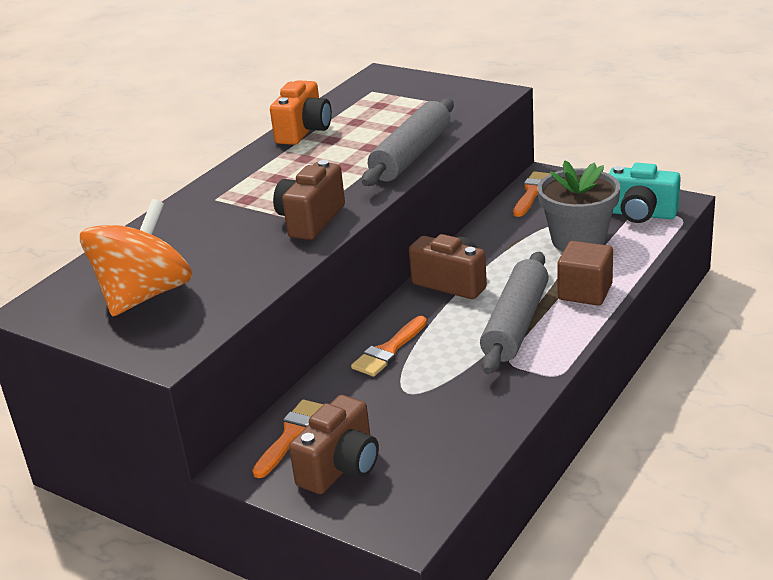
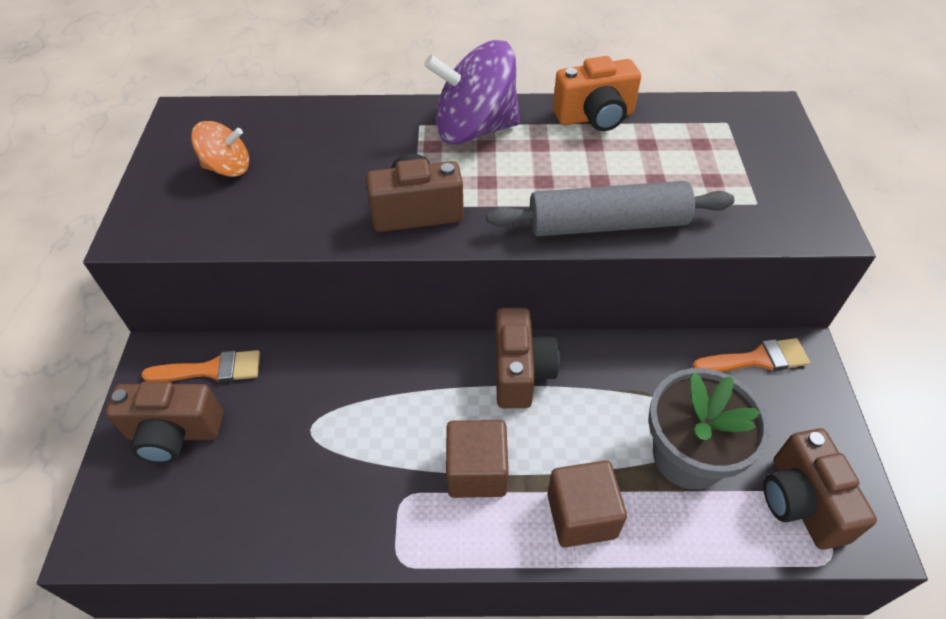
camera: 55 degrees right, 20 degrees up
(145, 295) = (228, 168): orange spinning top -> orange spinning top, size x0.54
(252, 178) = (474, 129): none -> purple spinning top
(389, 350) = (372, 377): orange brush -> none
(516, 324) = (477, 471): grey rolling pin -> brown cube
(641, 214) = (801, 502): turquoise camera -> brown camera

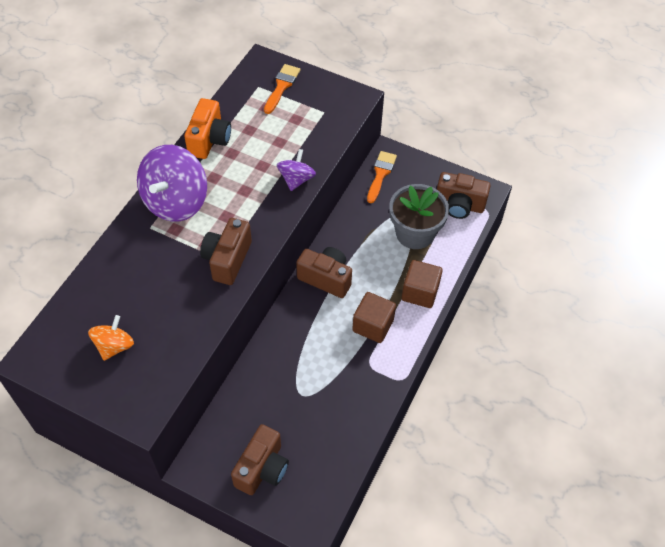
camera: 65 degrees left, 5 degrees up
(211, 370) = (226, 436): orange brush -> orange brush (281, 86)
(607, 224) = (296, 179): grey rolling pin -> purple spinning top

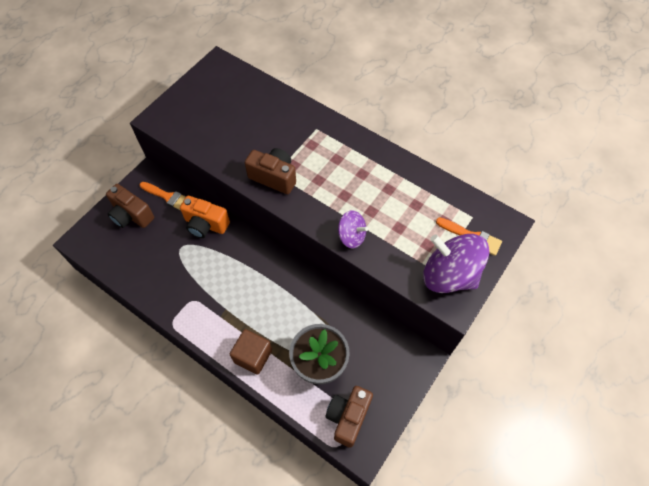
camera: 100 degrees right, 5 degrees up
(114, 346) = (215, 105): orange spinning top -> none
(176, 201) = (339, 146): purple spinning top -> purple spinning top (449, 275)
(209, 140) = (405, 173): orange camera -> orange camera (206, 225)
(326, 278) = (283, 279): brown camera -> none
(373, 325) = (228, 309): brown cube -> none
(380, 174) = (396, 345): orange brush -> orange brush (168, 197)

